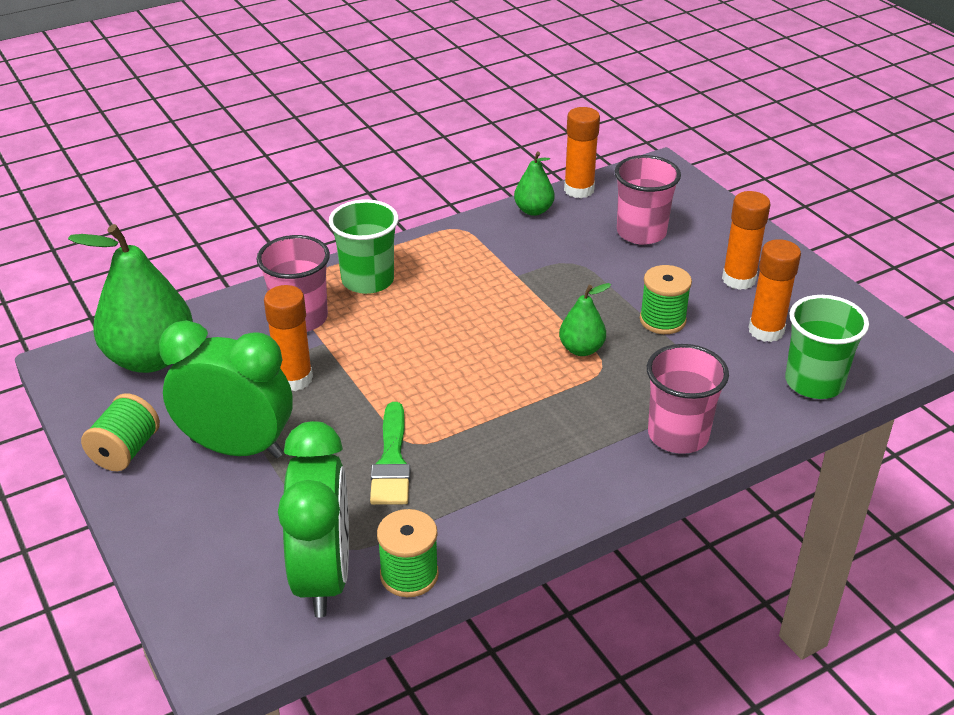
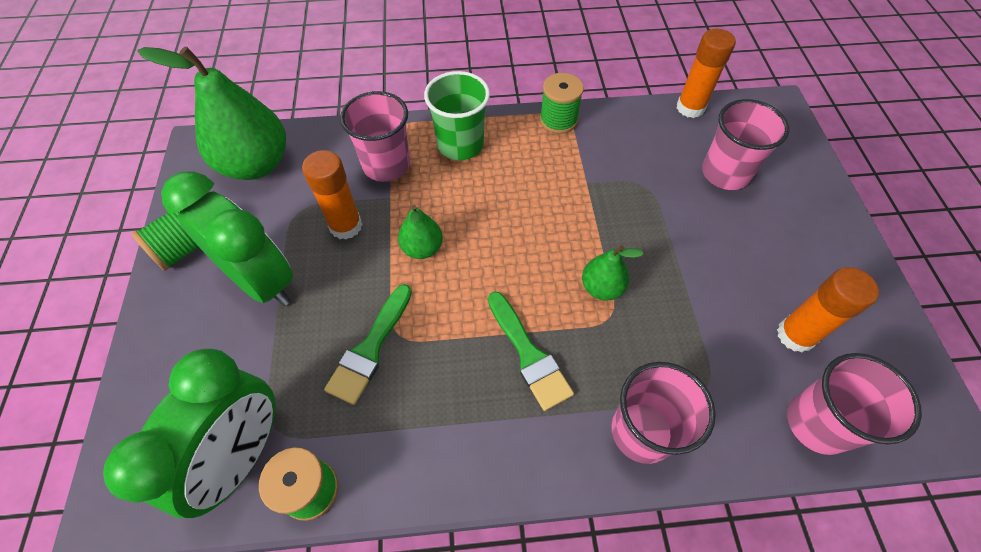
camera: 25 degrees right, 20 degrees up
(533, 210) = (638, 117): green pear -> green pear (422, 248)
(546, 417) = (529, 355): none -> green brush
(662, 320) = (696, 283): green spool -> green spool (558, 120)
(738, 279) = (796, 261): orange glue stick -> none
(814, 382) = (817, 423): green cup -> pink cup

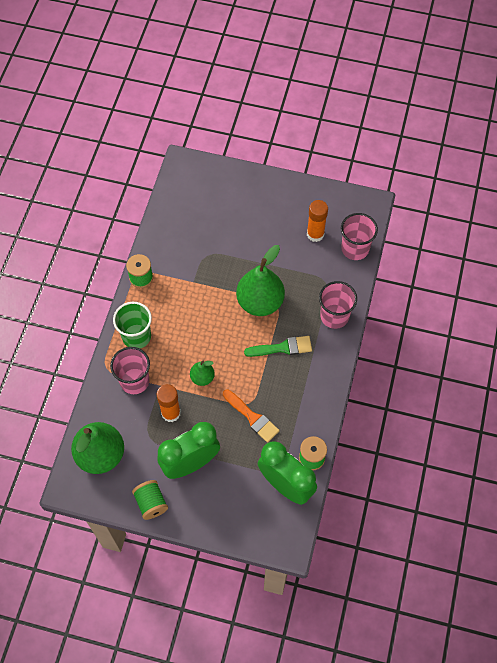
camera: 70 degrees left, 5 degrees up
(370, 348) = (252, 417): green brush -> orange brush
(601, 287) = (260, 302): green pear -> green pear, size x2.01
(690, 108) = (163, 206): orange glue stick -> none
(725, 173) = (216, 213): pink cup -> none

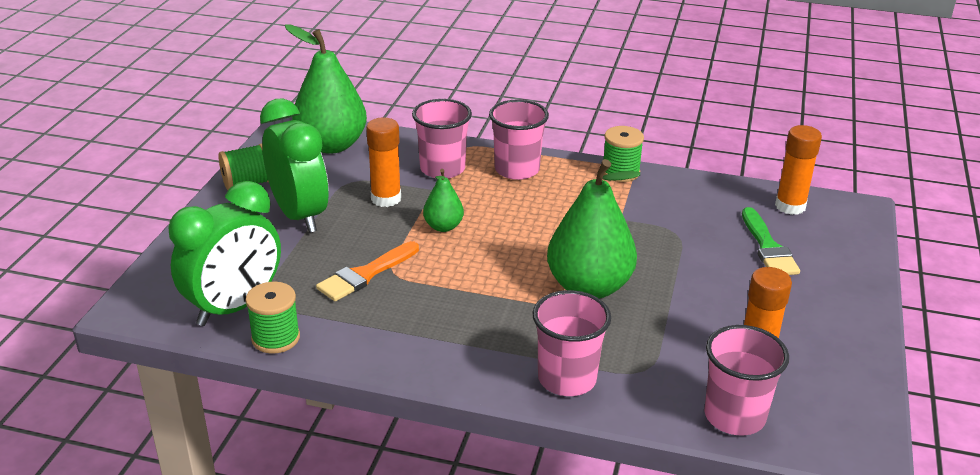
camera: 90 degrees right, 30 degrees down
(136, 336) = (517, 169): green cup -> pink cup
(180, 195) = (790, 206): none -> orange glue stick
(282, 348) = (496, 310): green brush -> green brush (768, 247)

